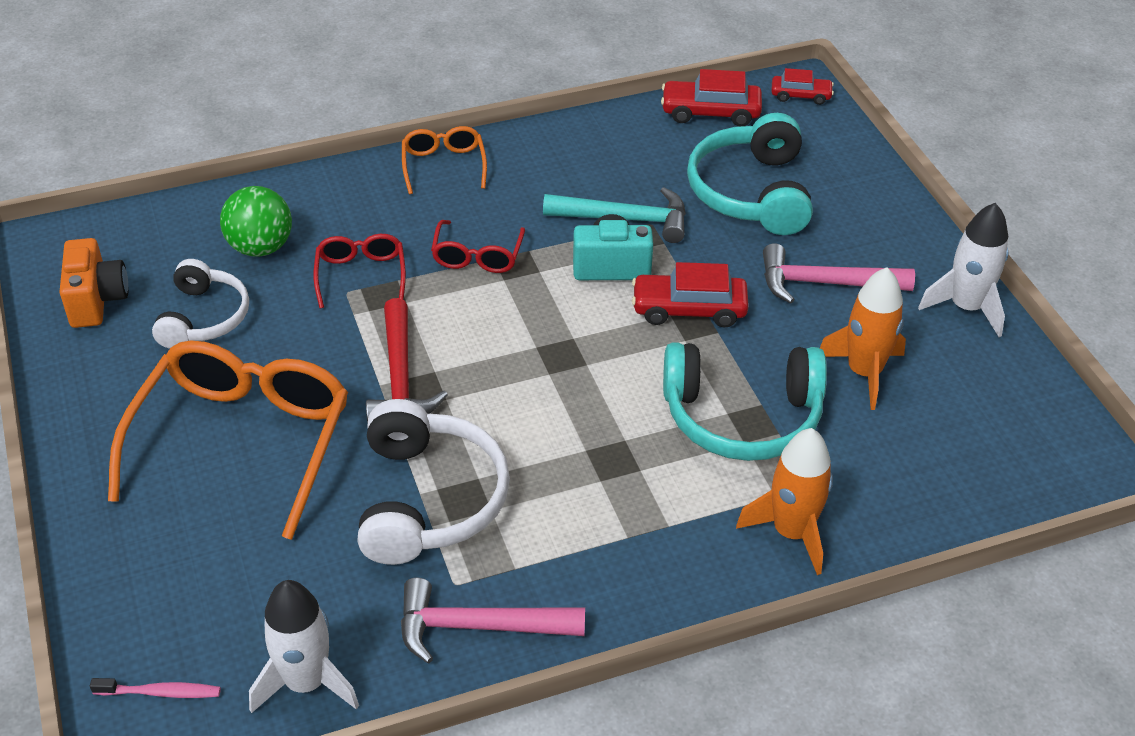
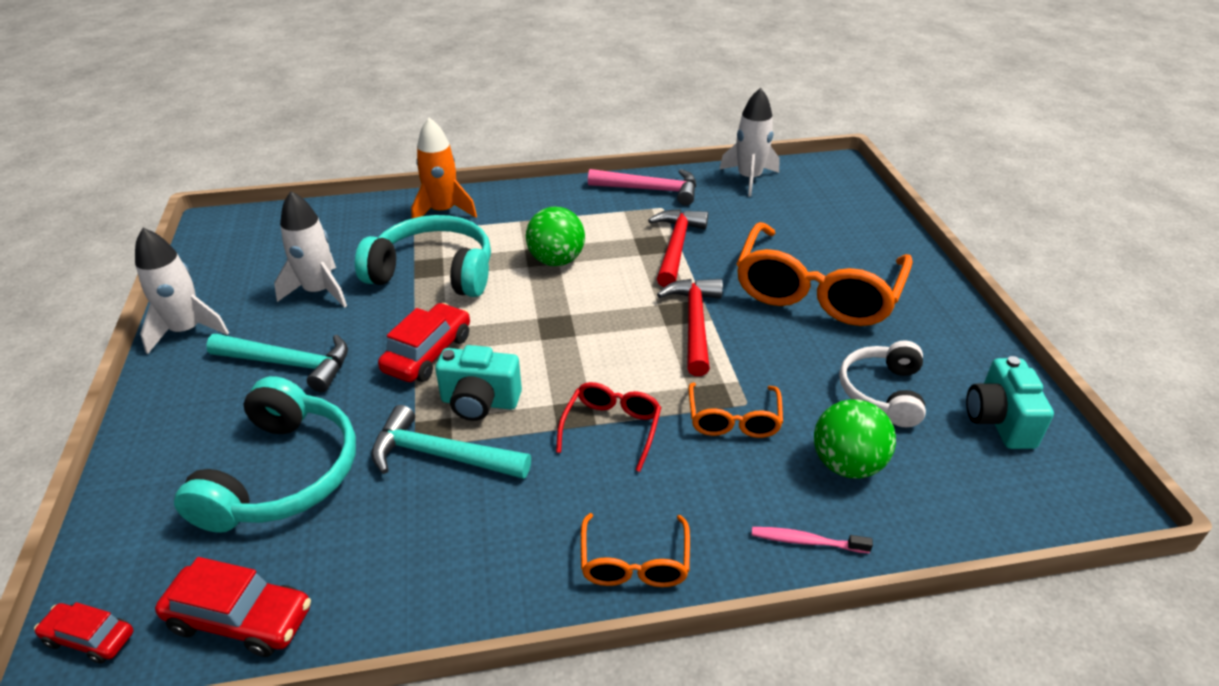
camera: 170 degrees left, 5 degrees down
(97, 300) = (999, 421): orange camera -> turquoise camera
(160, 692) = (830, 182): pink toothbrush -> pink toothbrush (806, 541)
(361, 275) = (733, 420): red glasses -> orange glasses
(428, 500) = (676, 247): white headphones -> red hammer
(590, 455) = (556, 260): none -> green ball
(689, 309) = (428, 353): red car -> red car turned 75 degrees counterclockwise
(824, 283) = (289, 364): pink hammer -> turquoise hammer
(864, 373) = (319, 291): orange rocket -> white rocket

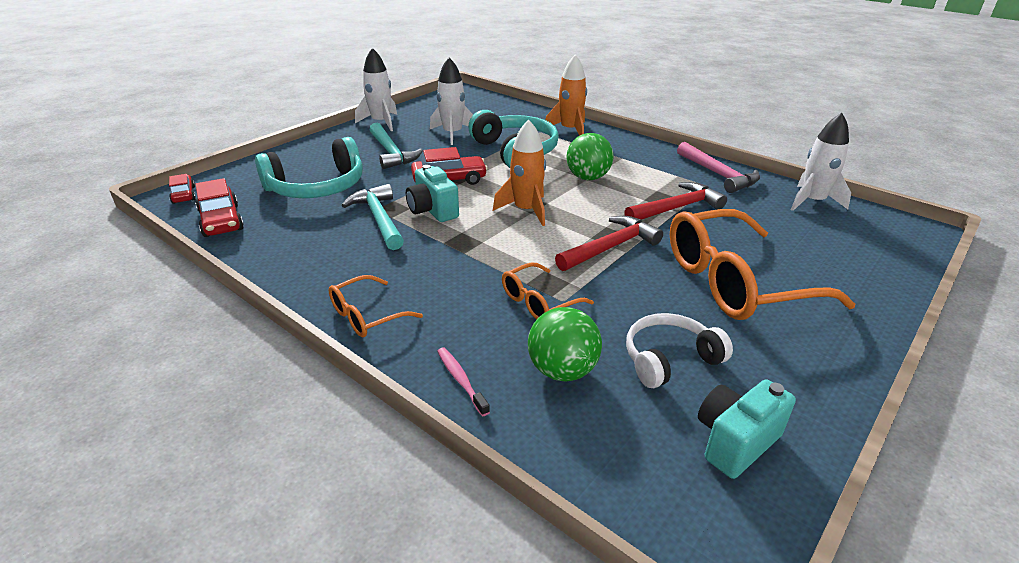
camera: 50 degrees right, 5 degrees down
(566, 336) = (526, 210): none -> orange rocket
(612, 428) = (468, 260): red glasses -> none

